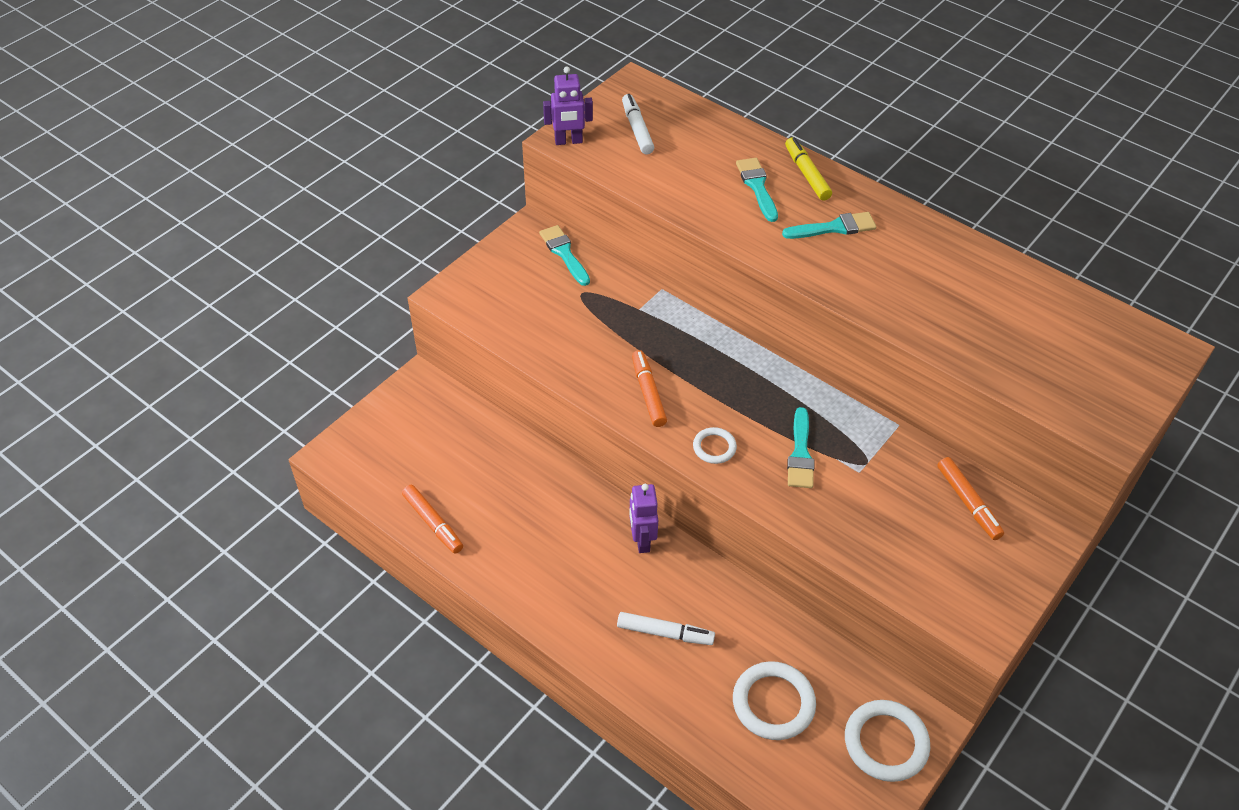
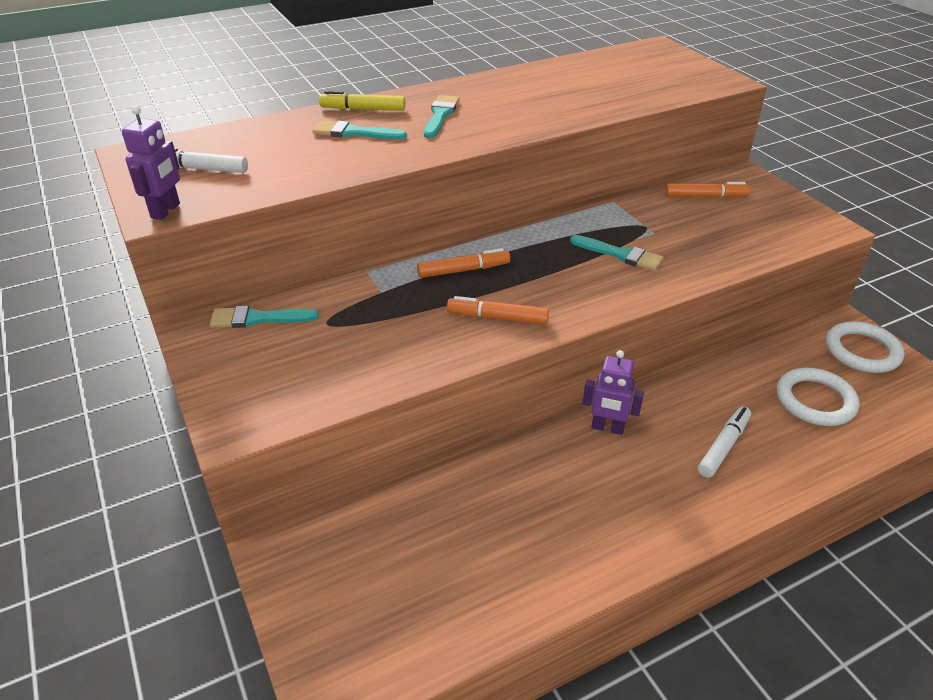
camera: 65 degrees left, 10 degrees down
(433, 523) = (504, 605): orange marker -> orange marker (463, 270)
(714, 447) = (589, 298): white ring -> none

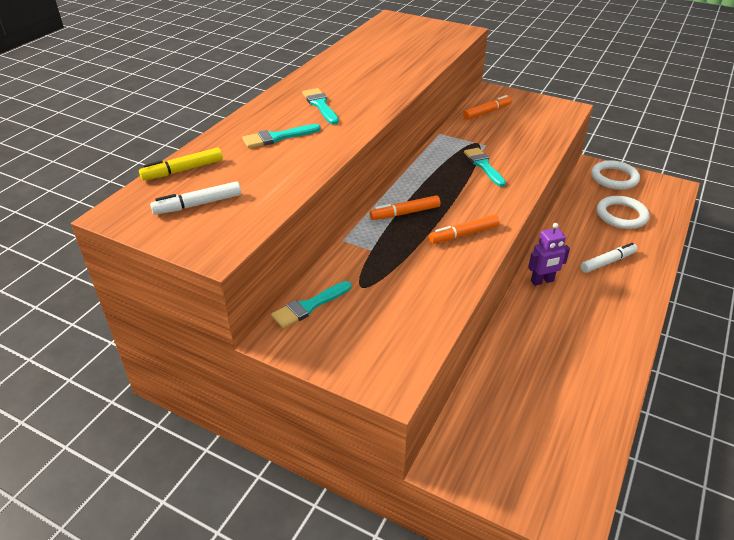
camera: 35 degrees left, 0 degrees up
(166, 211) = (220, 246): purple robot -> none
(363, 109) = (258, 118): yellow marker -> yellow marker (183, 170)
(463, 270) = (405, 213): orange marker -> orange marker turned 150 degrees counterclockwise
(620, 254) = (483, 166): turquoise brush -> turquoise brush turned 105 degrees counterclockwise
(723, 446) = (607, 262): white marker -> white marker turned 60 degrees clockwise

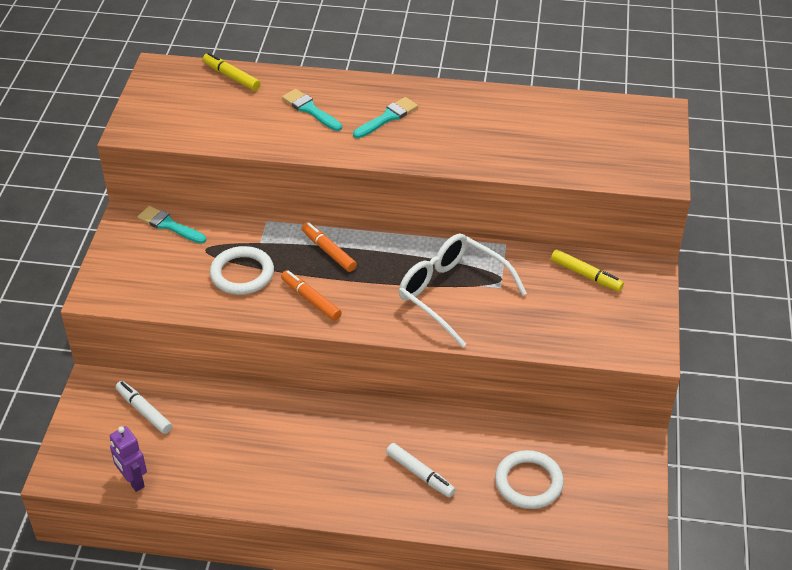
camera: 70 degrees right, 5 degrees up
(198, 204) = (185, 102): white marker -> white marker (144, 411)
(483, 166) = (451, 293): turquoise brush -> white glasses
(487, 112) = (586, 275): orange marker -> yellow marker
(542, 281) = (358, 418): purple robot -> purple robot (133, 481)
(614, 178) = (620, 469): white ring -> white ring (242, 274)

